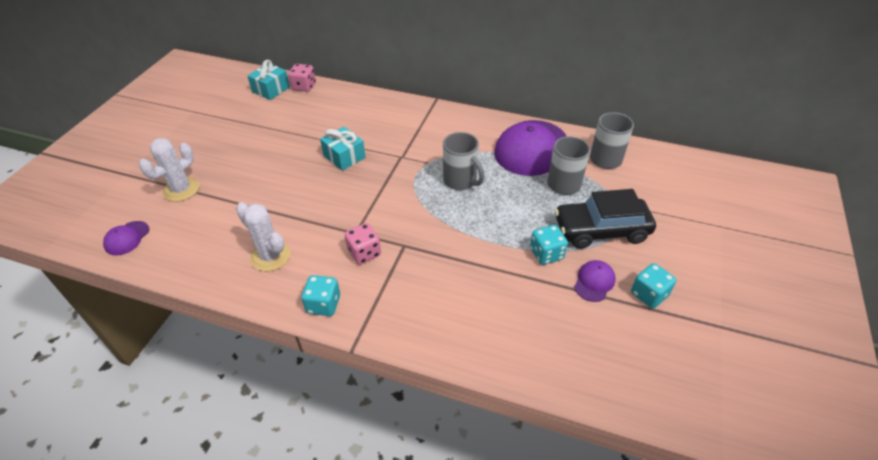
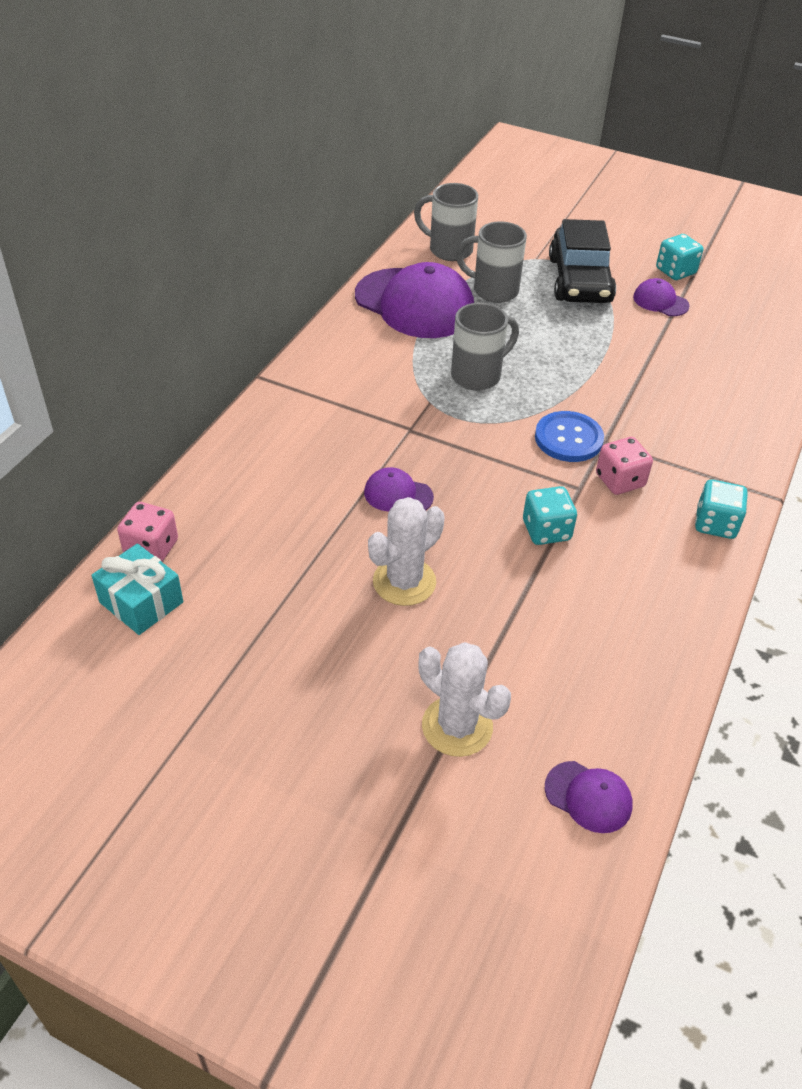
camera: 85 degrees left, 0 degrees up
(270, 256) = (629, 583): white cactus -> white cactus (404, 582)
(344, 157) = (398, 494): turquoise gift -> purple cap
(404, 226) = (568, 438): none -> blue button
(546, 254) = (619, 326): turquoise dice -> turquoise dice (546, 530)

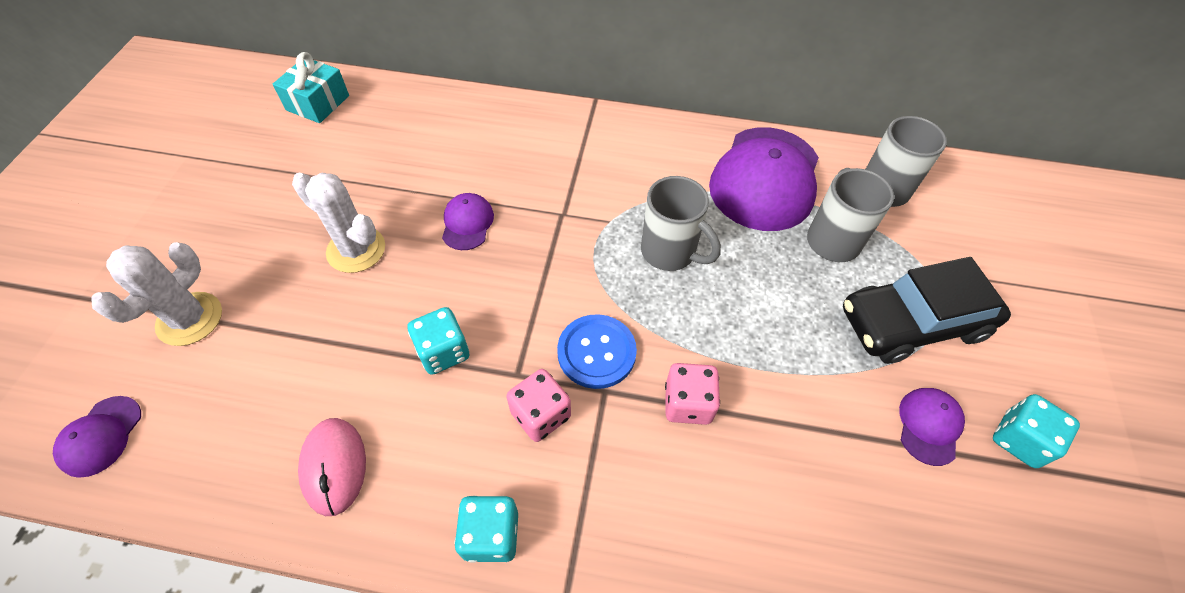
camera: 75 degrees right, 10 degrees up
(151, 548) = (373, 93): pink dice -> pink dice (688, 403)
(647, 613) = (334, 466): none -> pink mouse

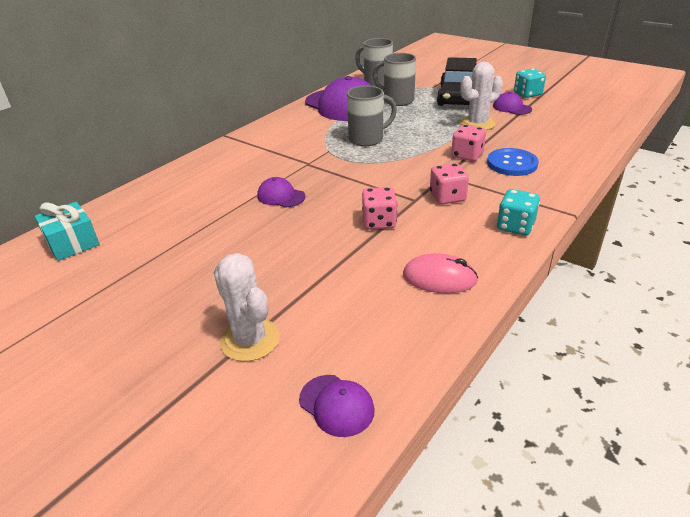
camera: 60 degrees left, 20 degrees down
(356, 250) = (258, 244): white cactus -> white cactus (477, 124)
(443, 352) = (379, 222): turquoise dice -> pink dice
(596, 352) = (418, 173): blue button -> blue button (512, 164)

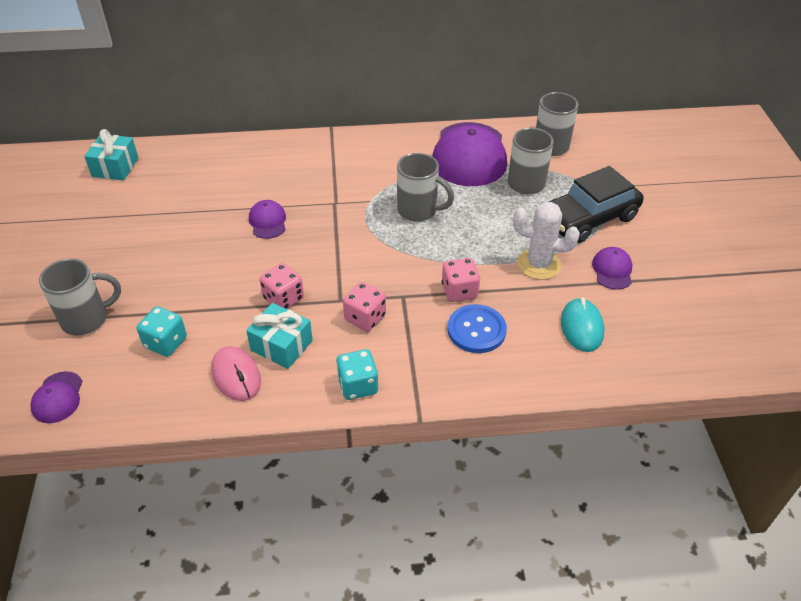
camera: 45 degrees right, 10 degrees up
(250, 340) = (86, 319): white cactus -> grey mug
(431, 243) = (281, 345): none -> turquoise gift
(527, 94) = (667, 265): turquoise dice -> turquoise dice (165, 342)
(550, 133) = (581, 327): none -> turquoise mouse

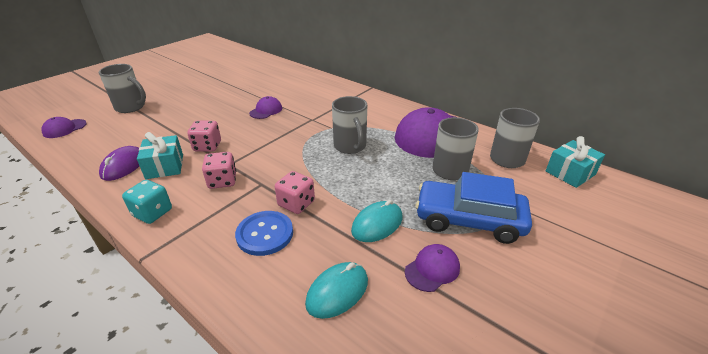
camera: 45 degrees right, 10 degrees down
(115, 167) = (249, 62): turquoise gift -> turquoise gift (570, 173)
(165, 342) = (133, 133): turquoise dice -> none
(236, 375) = (123, 166): pink mouse -> purple mouse
(538, 264) = (377, 224): white cactus -> turquoise mouse
(589, 218) = (469, 220): black car -> blue car

